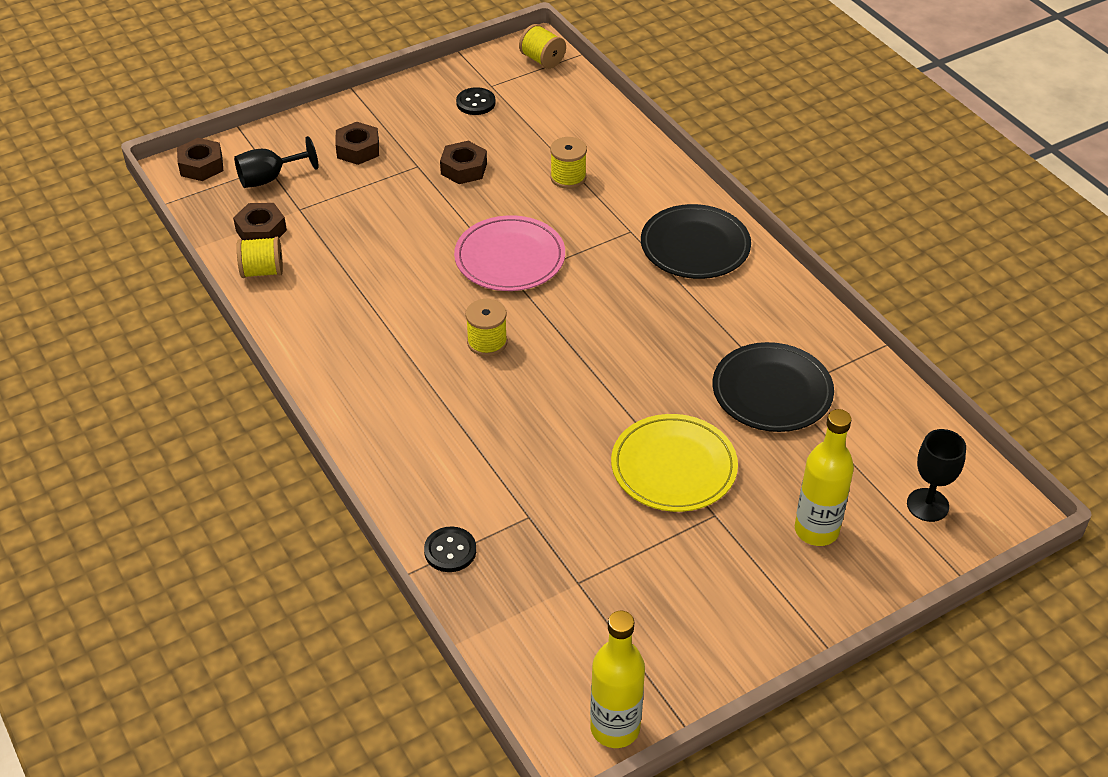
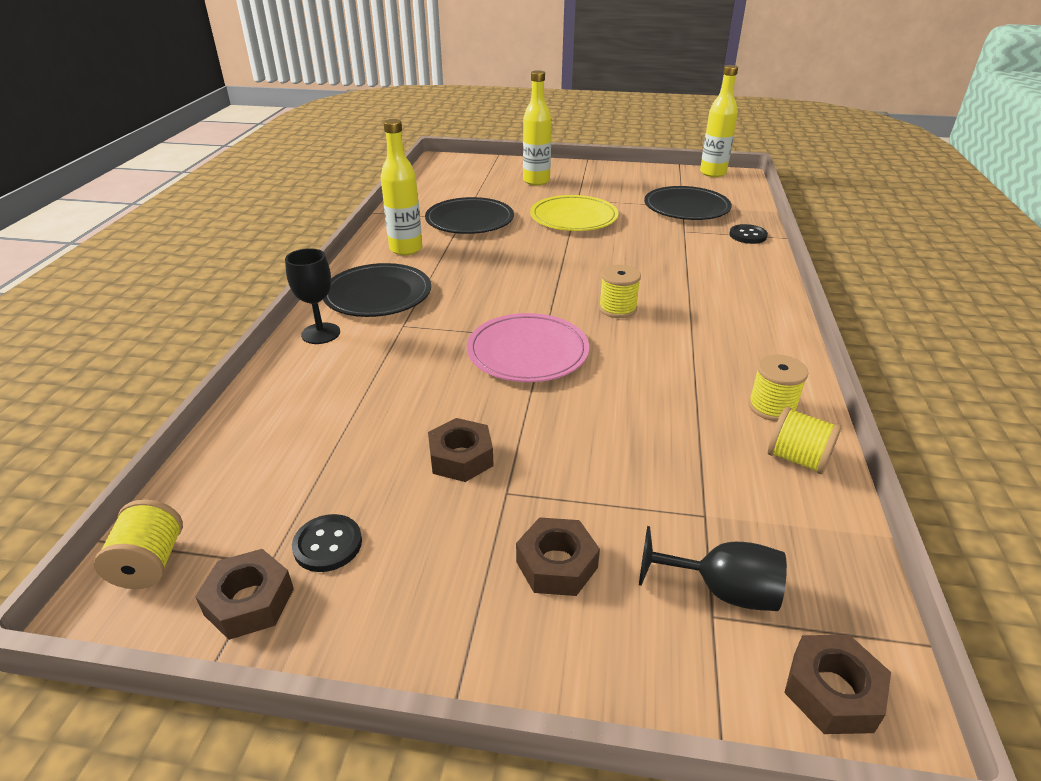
camera: 140 degrees left, 10 degrees down
(261, 230) = (775, 511): brown nut -> brown nut (249, 601)
(568, 177) = (378, 391): yellow spool -> yellow spool (772, 407)
(568, 579) = (686, 208): none -> black plate
(761, 310) = (406, 249): none -> yellow bottle
(927, 505) = (472, 170): black goblet -> black goblet (320, 333)

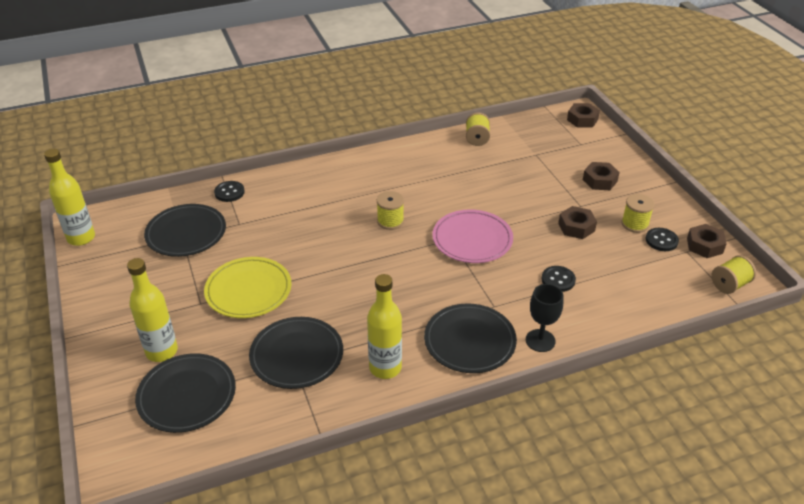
camera: 120 degrees left, 5 degrees up
(383, 387) = (558, 280): none -> black button
(481, 182) = (187, 395): none -> black plate
(722, 591) = (568, 144): black goblet -> none
(772, 407) = (444, 150): yellow spool -> yellow spool (635, 224)

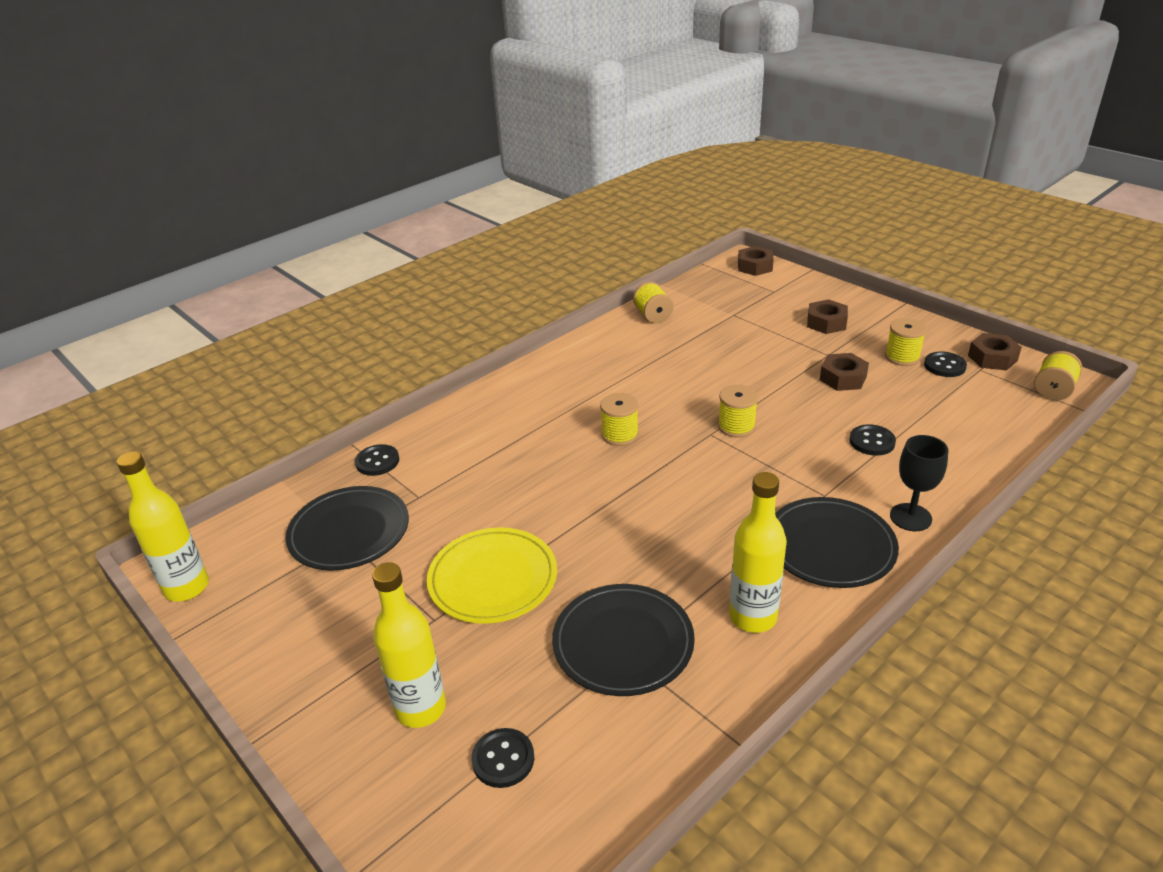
camera: 20 degrees left, 5 degrees down
(187, 395) = (503, 759): black plate -> black button
(472, 239) = (736, 426): pink plate -> yellow spool

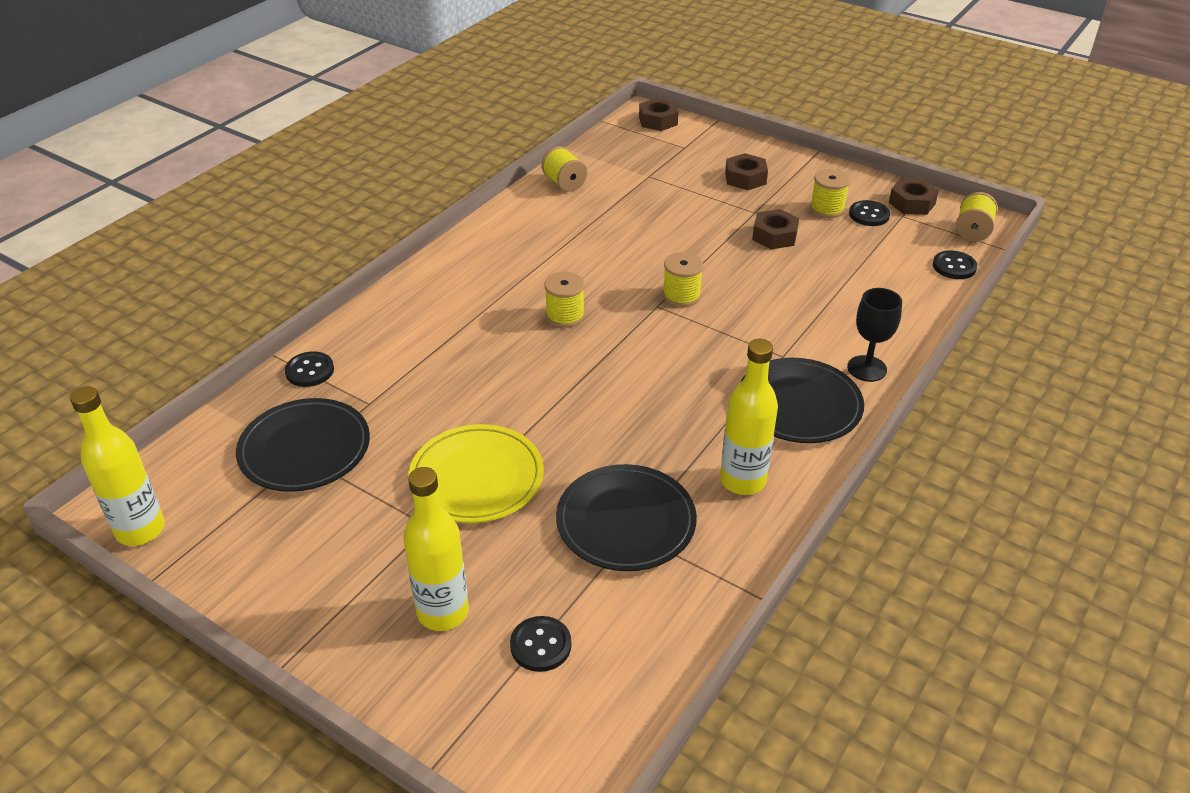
camera: 15 degrees left, 5 degrees up
(872, 441) = (816, 298): black button -> black button (954, 266)

